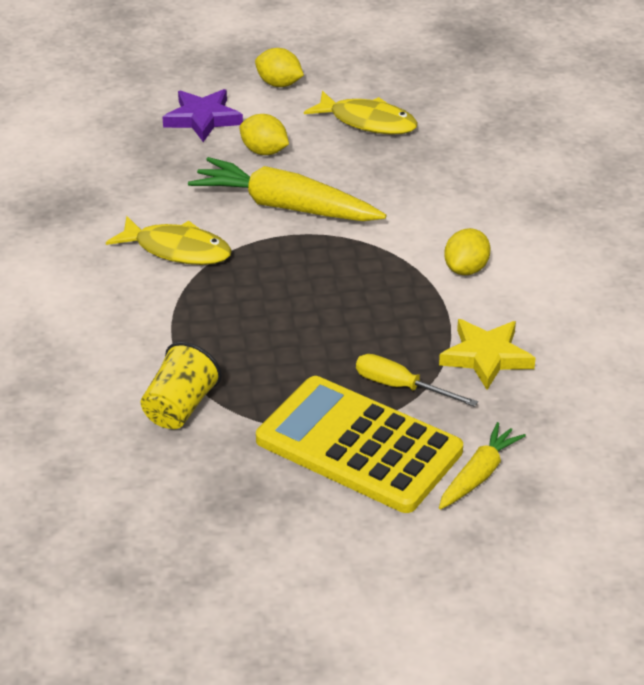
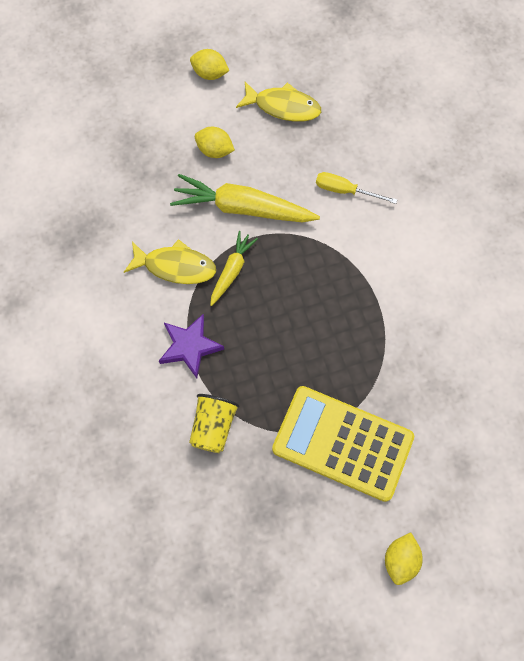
camera: 10 degrees left, 30 degrees up
(203, 119) = (162, 121): purple star -> purple star (190, 346)
(401, 387) = (360, 381): yellow screwdriver -> yellow screwdriver (345, 191)
(466, 269) = (382, 254): yellow lemon -> yellow lemon (400, 560)
(479, 475) = (427, 457): yellow carrot -> yellow carrot (232, 271)
(486, 357) = (412, 341): yellow star -> none

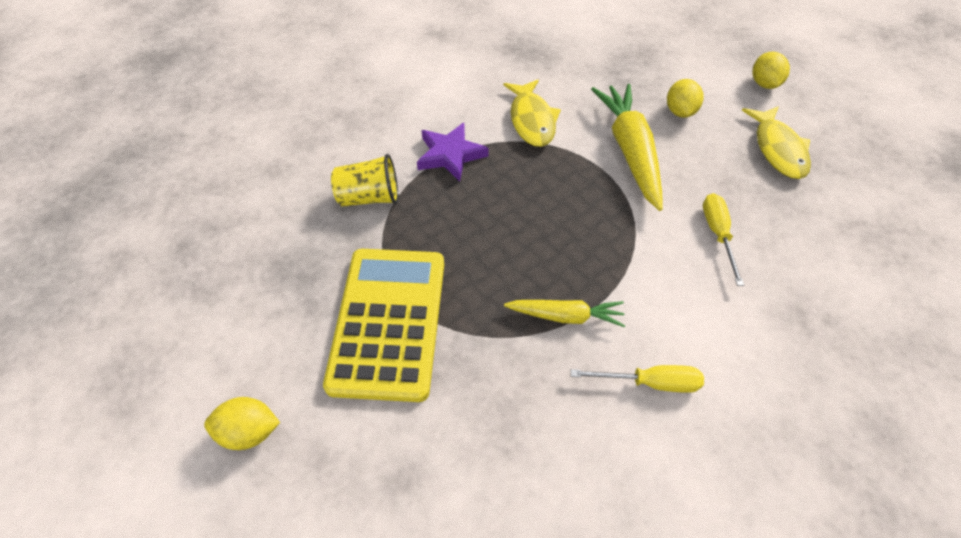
camera: 70 degrees right, 15 degrees down
(232, 271) = (552, 163): yellow carrot -> yellow carrot (565, 316)
(442, 291) = (649, 382): none -> yellow screwdriver

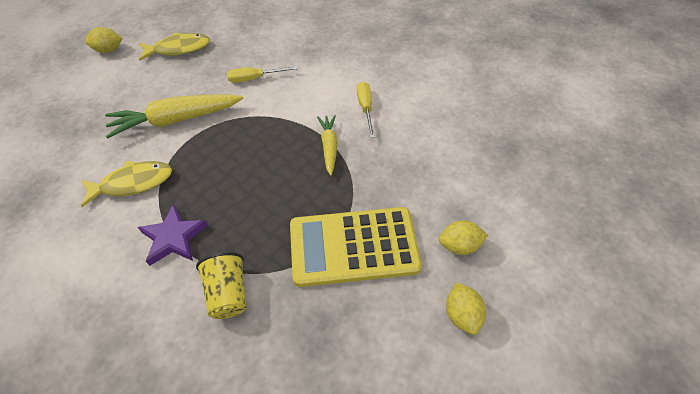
camera: 100 degrees left, 0 degrees up
(679, 112) = (134, 93): yellow lemon -> yellow lemon (459, 245)

